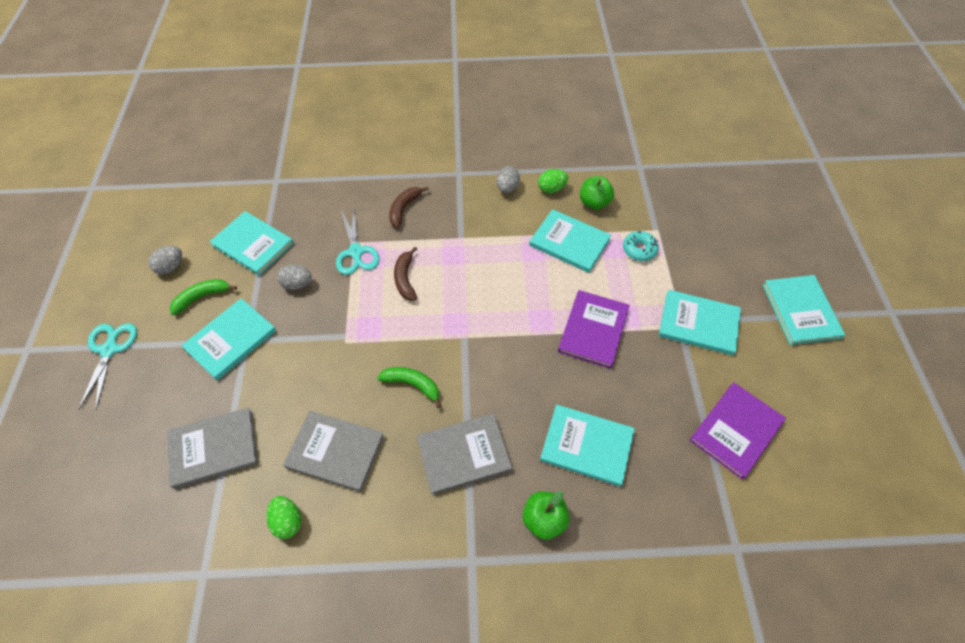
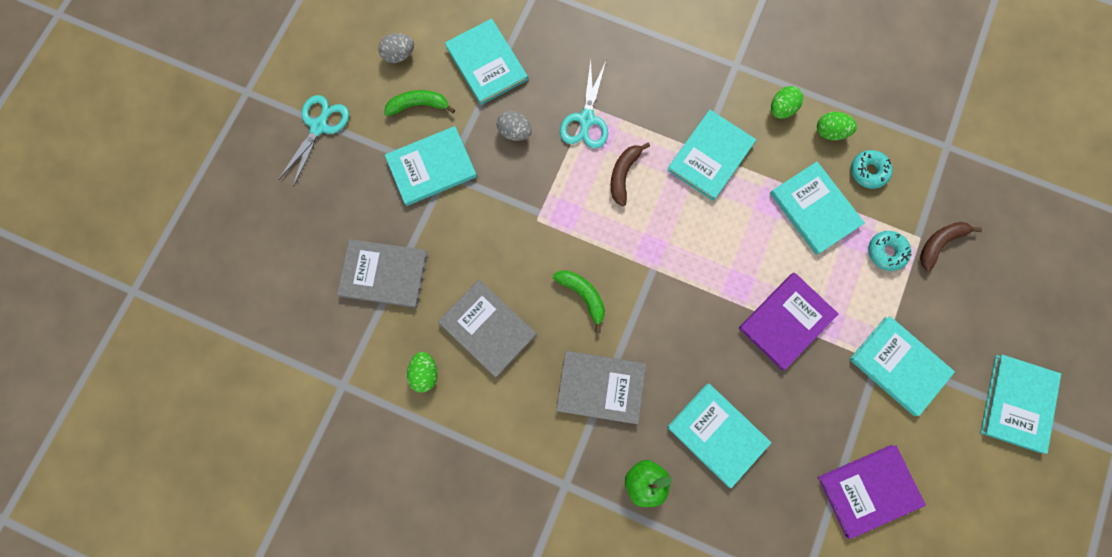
camera: 25 degrees right, 20 degrees up
(404, 209) = (657, 87): brown banana -> brown banana (939, 243)
(470, 239) = (710, 156): none -> turquoise book
(507, 188) = (781, 109): grey egg -> green egg
(594, 203) = (868, 171): green apple -> turquoise donut

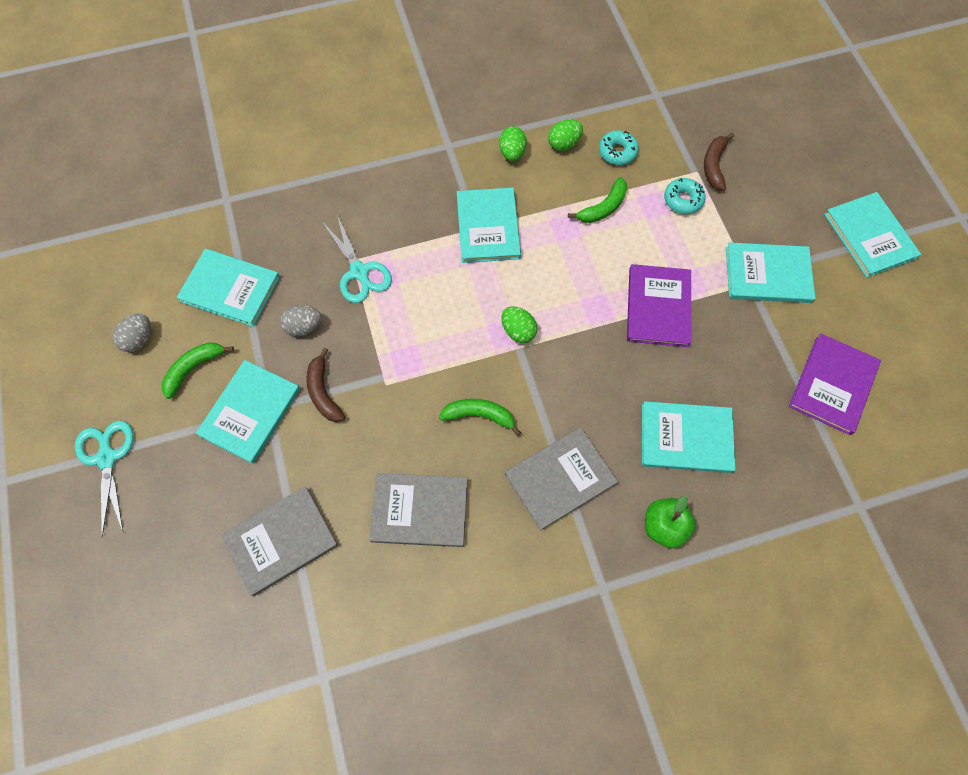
camera: 40 degrees left, 10 degrees down
(425, 373) = (395, 597): green egg -> green egg (518, 331)
(623, 174) = (429, 292): brown banana -> brown banana (323, 392)
(814, 209) = (603, 208): turquoise book -> green banana

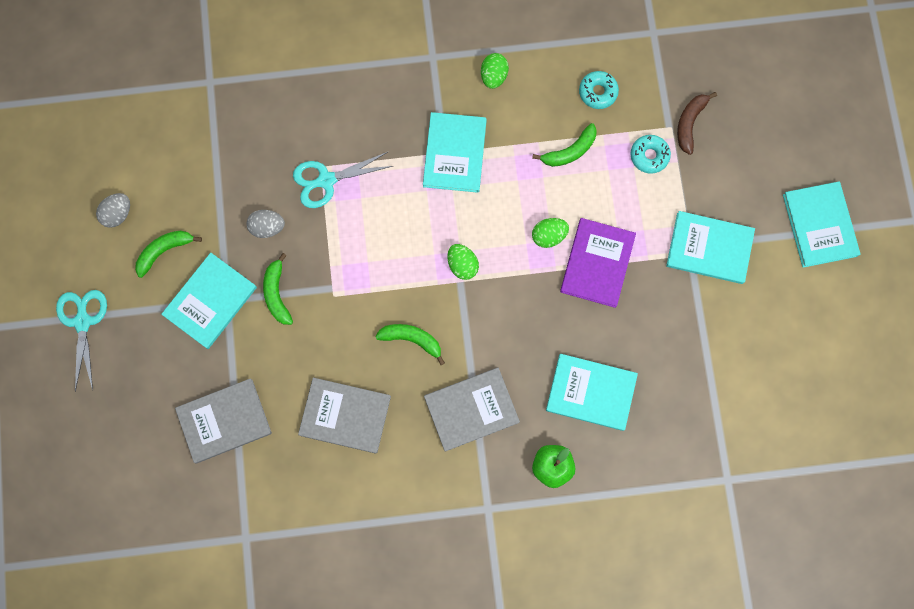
camera: 10 degrees right, 10 degrees up
(230, 289) = (204, 177): turquoise book -> none
(323, 392) = (277, 293): brown banana -> green banana
(359, 272) = (326, 180): turquoise scissors -> turquoise scissors turned 90 degrees clockwise
(564, 144) = (547, 74): green egg -> green egg (548, 236)
(833, 385) = (737, 366): purple book -> none

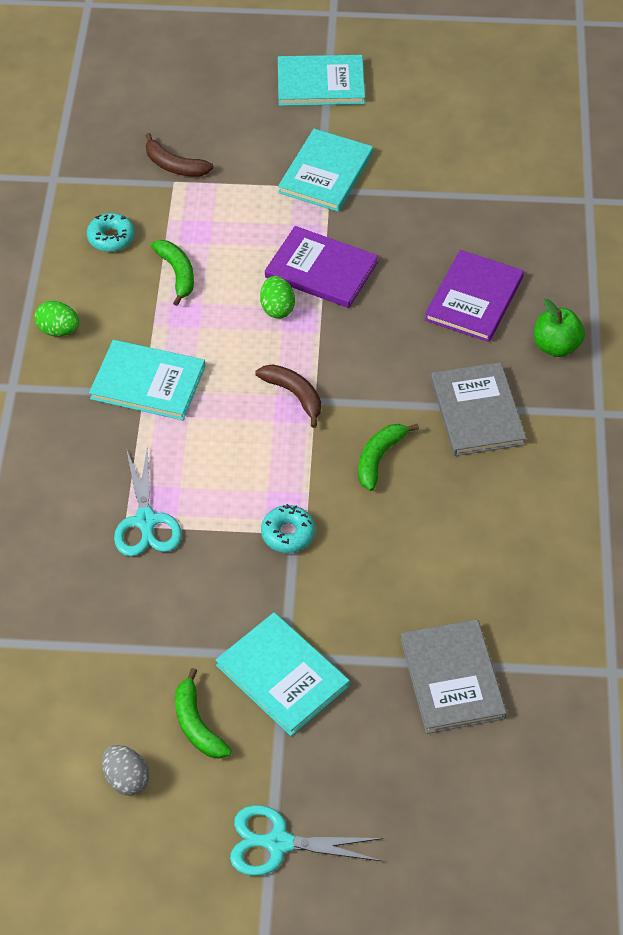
camera: 80 degrees left, 25 degrees down
(267, 227) = (193, 595): grey egg -> none
(277, 293) = (288, 596): green banana -> none
(345, 415) = (465, 541): grey book -> none
(462, 265) = (294, 395): green egg -> brown banana
(591, 392) = (474, 298): turquoise book -> purple book
(649, 156) = (203, 205): turquoise donut -> turquoise donut (288, 534)

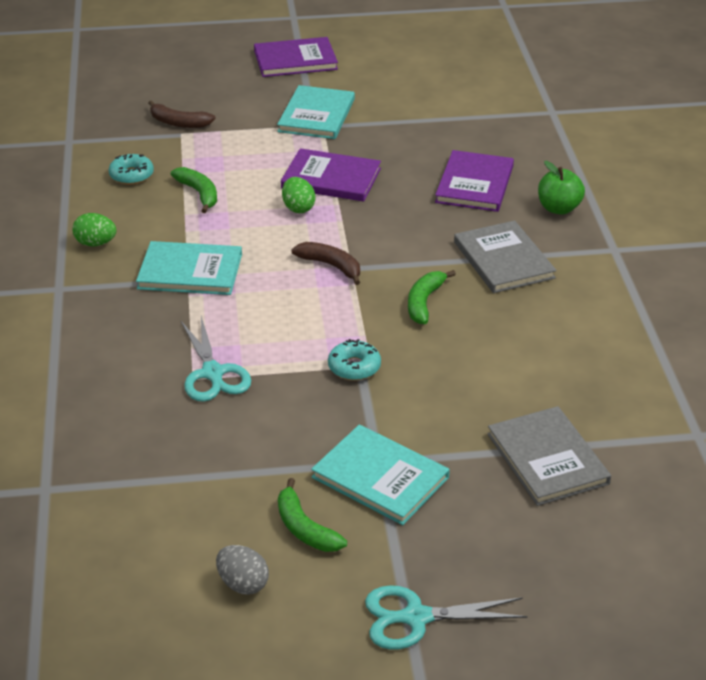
camera: 10 degrees left, 15 degrees down
(320, 83) = (295, 60): turquoise book -> purple book

